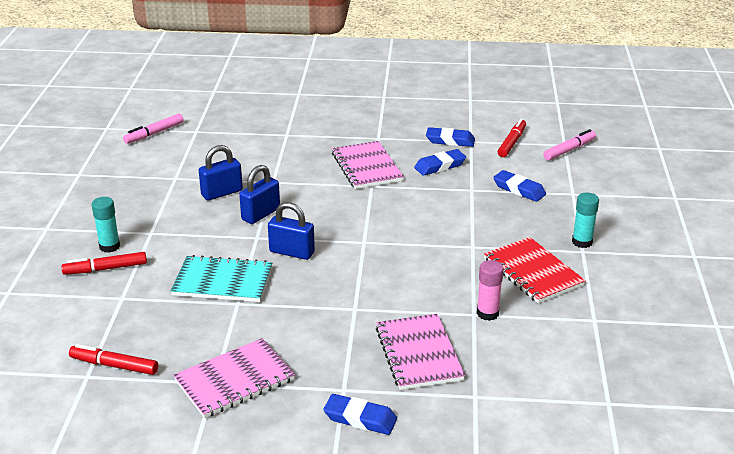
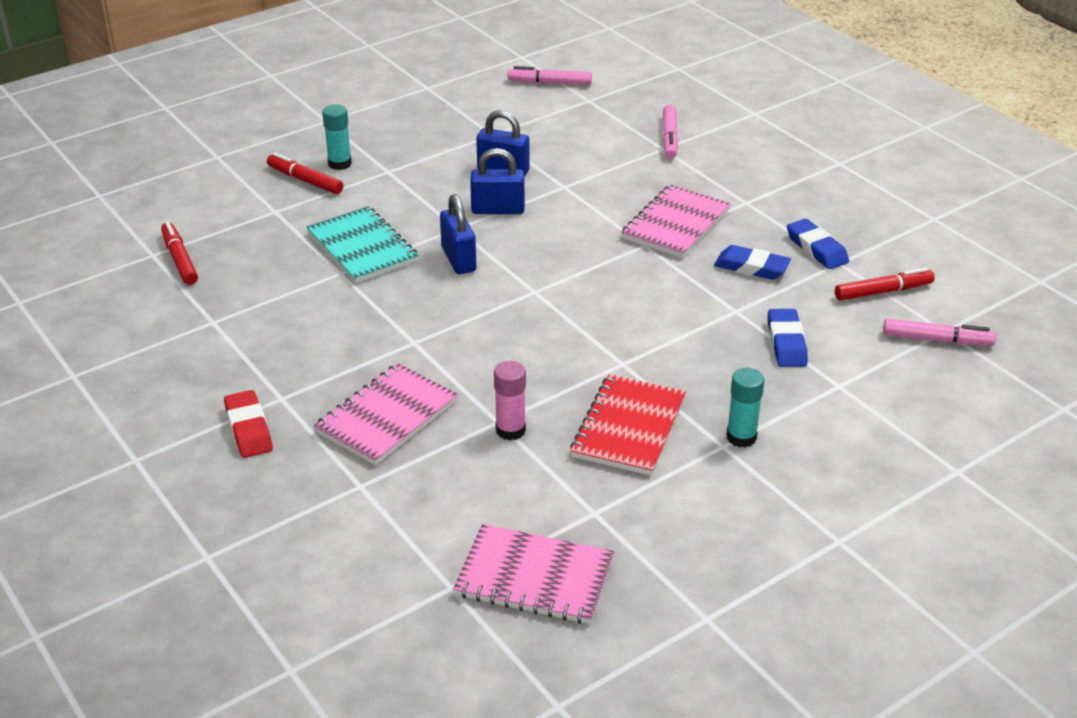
camera: 50 degrees right, 5 degrees up
(234, 380) = (227, 330): pink notebook -> pink notebook (534, 577)
(279, 127) = (669, 138): none -> pink marker
(360, 418) = (249, 429): blue eraser -> red eraser

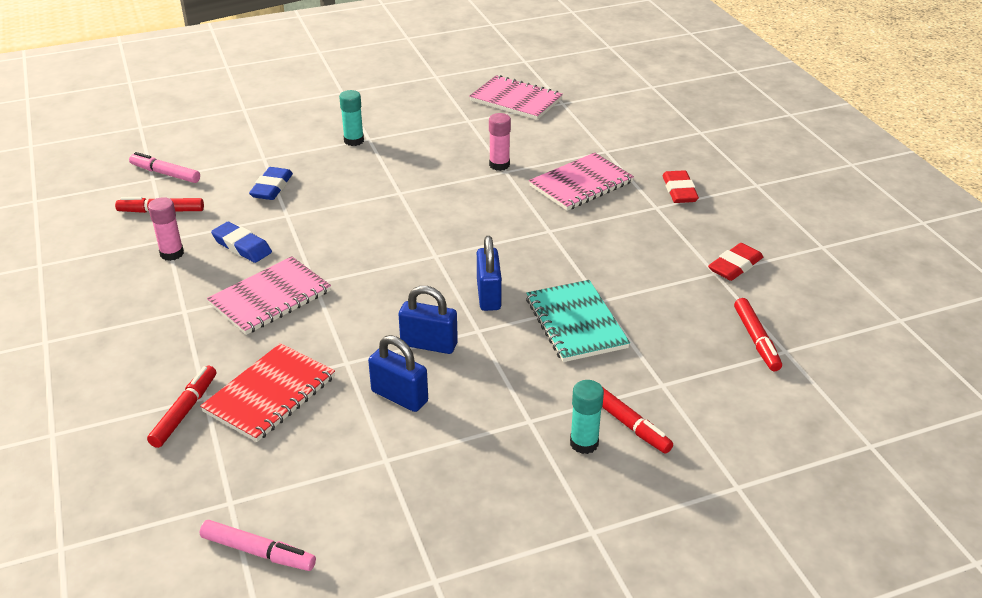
camera: 165 degrees left, 0 degrees up
(188, 332) = (735, 266): none -> red eraser
(629, 427) = (421, 155): red notebook -> red notebook (270, 394)
(669, 138) = (184, 412): pink marker -> red marker
(816, 249) = (172, 253): blue eraser -> pink glue stick

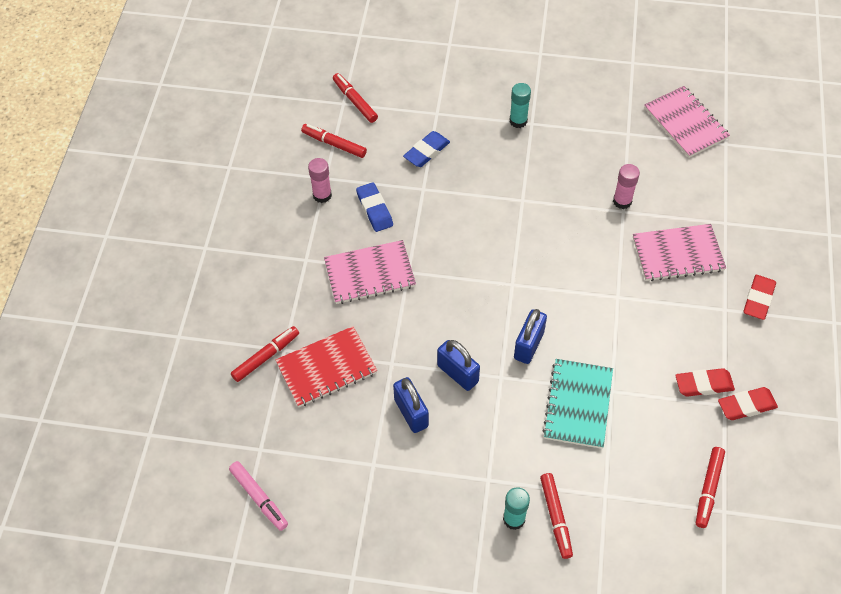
camera: 30 degrees right, 20 degrees up
(165, 174) = (355, 101): pink marker -> red marker
(683, 265) = (703, 384): none -> red eraser

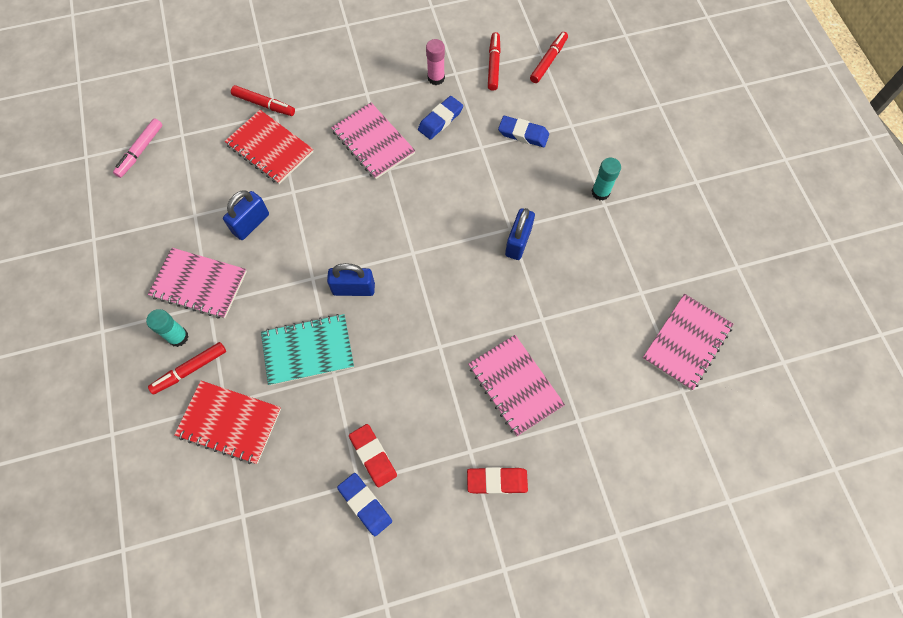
camera: 65 degrees right, 10 degrees up
(457, 373) = (302, 244): blue padlock -> blue padlock (518, 242)
(460, 482) = (199, 284): none -> pink notebook
(622, 201) = (553, 314): pink glue stick -> none
(626, 496) = (230, 422): none -> red notebook
(708, 489) = (261, 494): red marker -> none
(746, 406) = (365, 504): red eraser -> blue eraser

